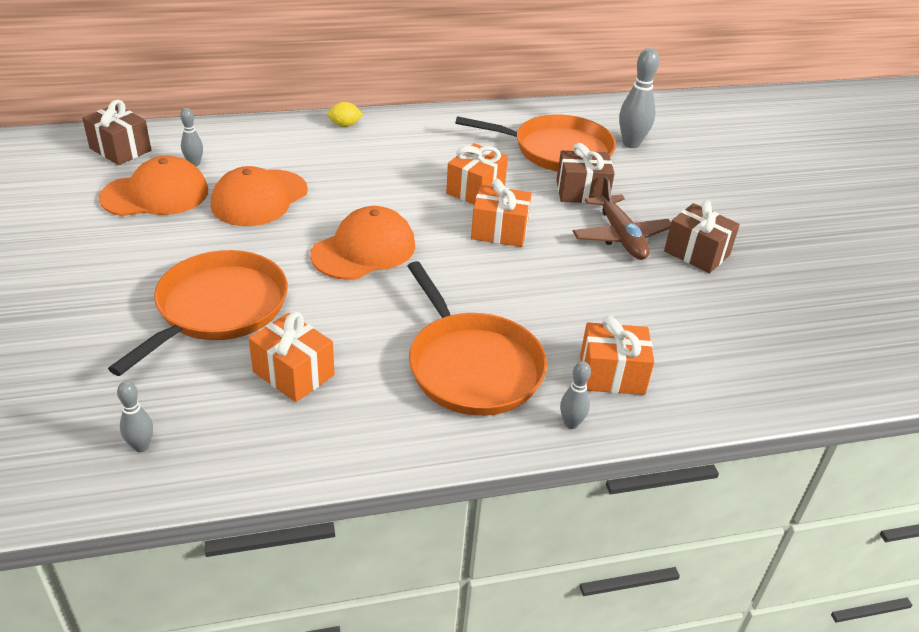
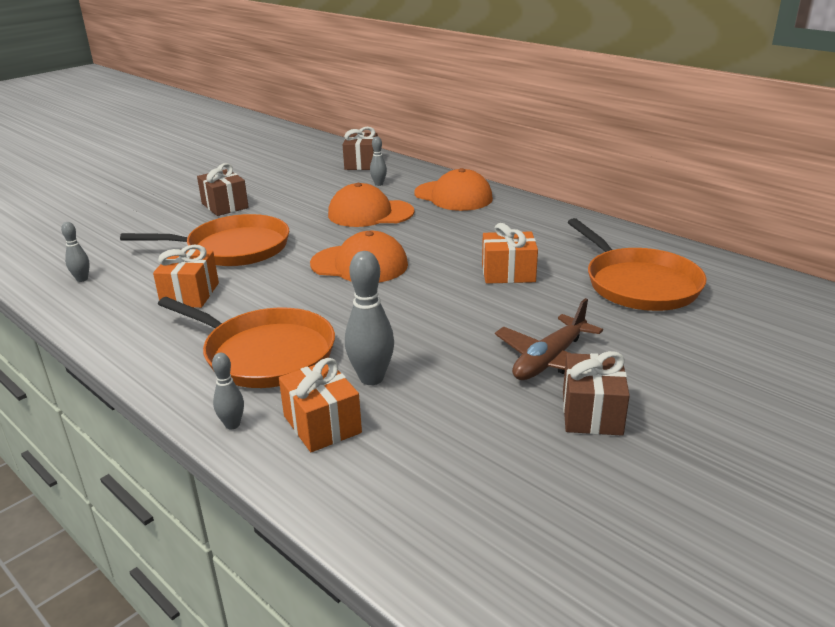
camera: 60 degrees right, 10 degrees down
(155, 194) = (329, 189): orange cap -> orange cap (453, 196)
(345, 125) = (509, 201): yellow lemon -> none
(472, 366) = (264, 354): orange pan -> orange pan turned 90 degrees counterclockwise
(499, 231) = (464, 303): orange gift -> none
(582, 192) = (591, 317): brown gift -> brown gift (225, 206)
(631, 144) = (729, 313): grey bowling pin -> grey bowling pin (371, 378)

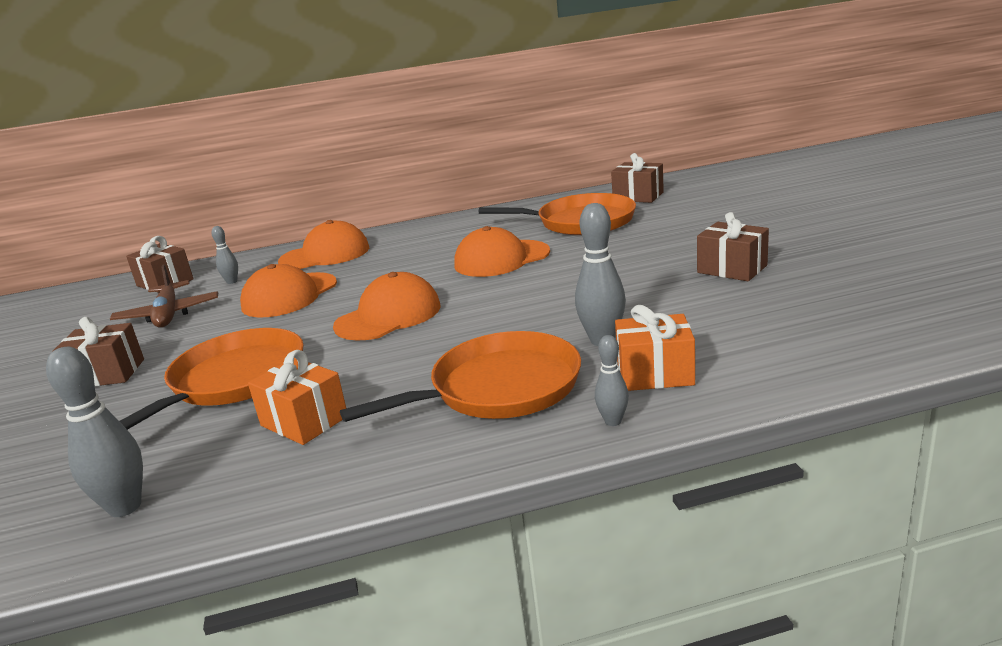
camera: 55 degrees left, 5 degrees down
(82, 279) = (125, 507): grey bowling pin -> grey bowling pin, size x1.78
(508, 273) = (501, 259): orange gift -> orange cap
(549, 360) = (650, 269): brown plane -> brown plane (168, 314)
(753, 295) = (638, 196): none -> brown gift

